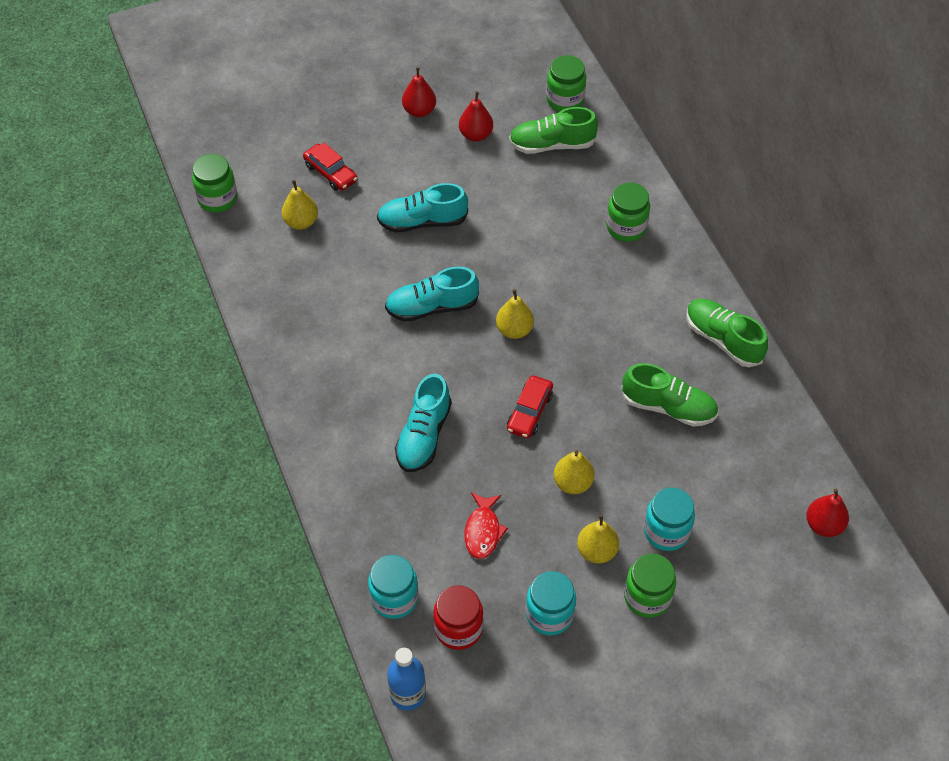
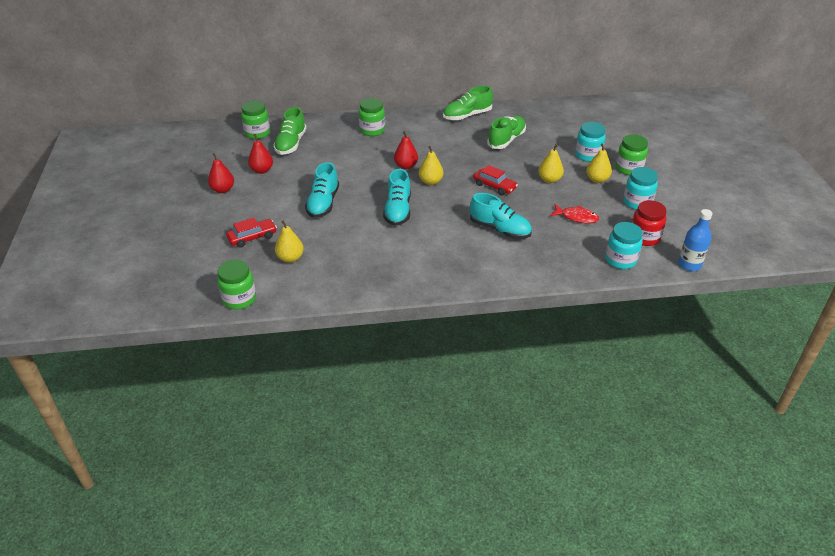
camera: 75 degrees left, 15 degrees down
(824, 525) = (592, 110): red pear -> red pear (406, 166)

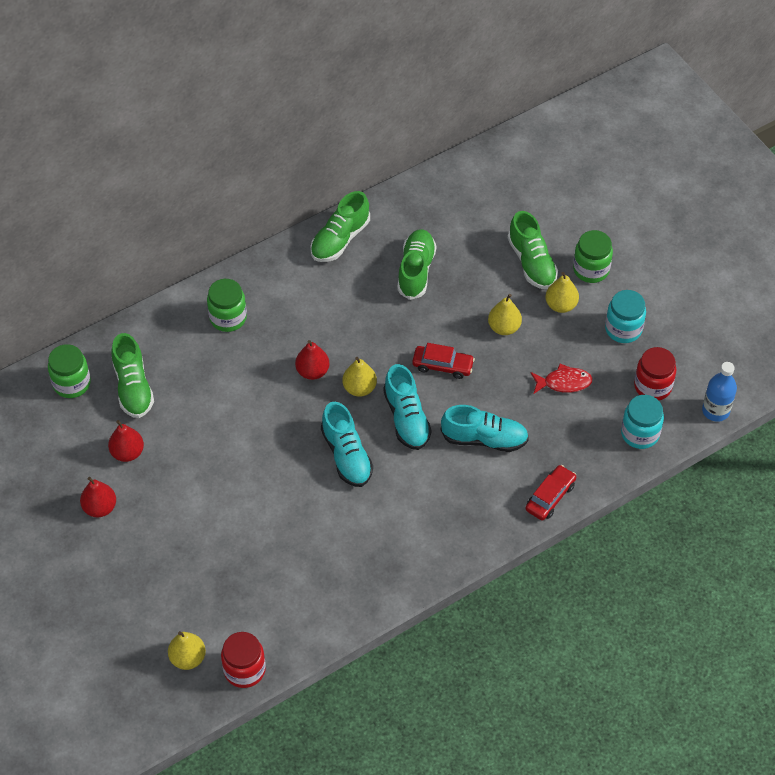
camera: 25 degrees left, 15 degrees up
(239, 299) = (244, 670): green jar -> red jar
(252, 237) = (195, 572): red car -> red car (550, 497)
(290, 258) = (263, 585): yellow pear -> yellow pear (188, 658)
(323, 203) = (246, 480): turquoise shoe -> turquoise shoe (406, 418)
(588, 155) = (531, 262): turquoise jar -> green shoe

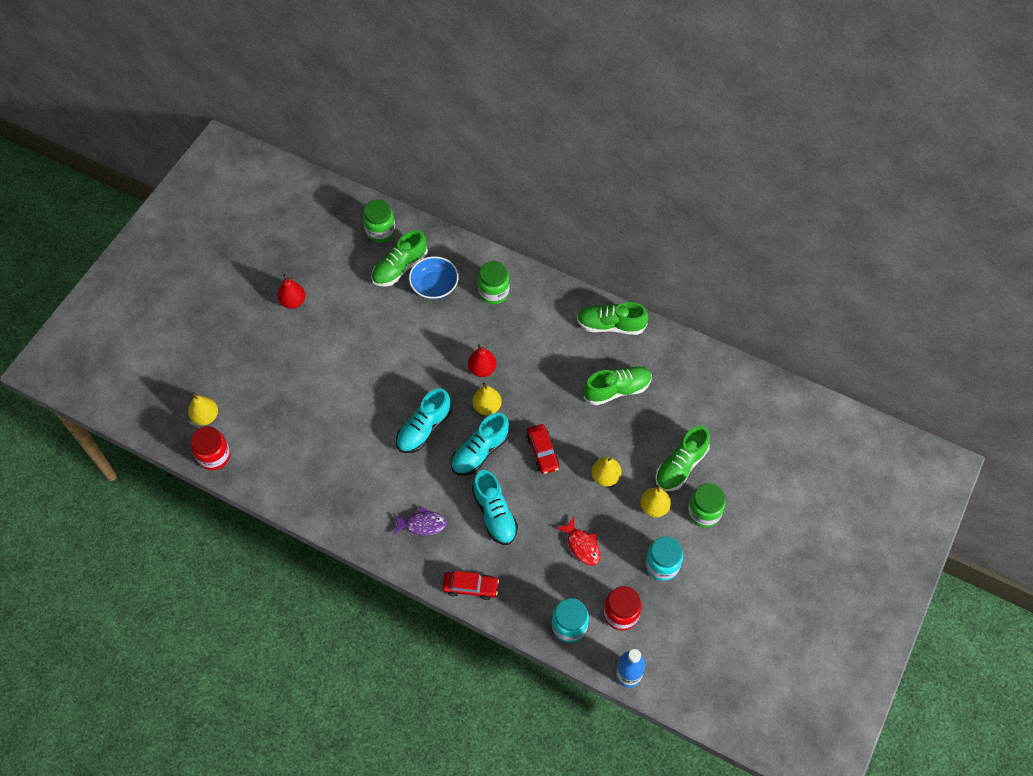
camera: 60 degrees right, 5 degrees up
(127, 452) = (345, 293): red pear -> none
(180, 366) = (434, 285): none -> blue bowl
(455, 507) = (422, 524): none -> purple fish

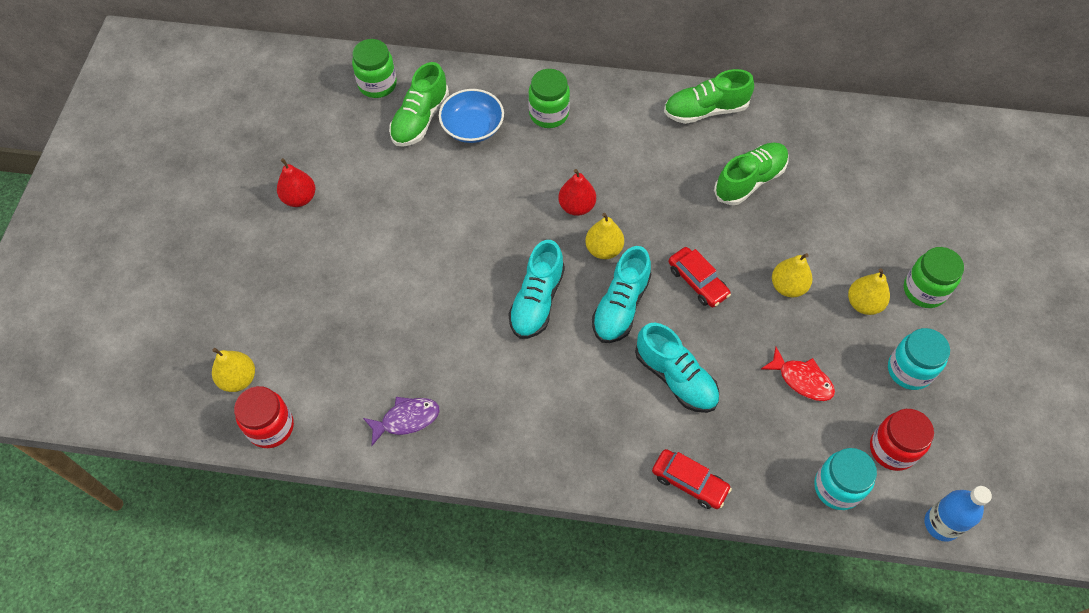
camera: 20 degrees left, 0 degrees up
(422, 524) = (589, 422): purple fish -> purple fish (406, 419)
(470, 587) = (689, 482): red car -> red car turned 45 degrees clockwise
(680, 466) = (868, 245): green shoe -> none

